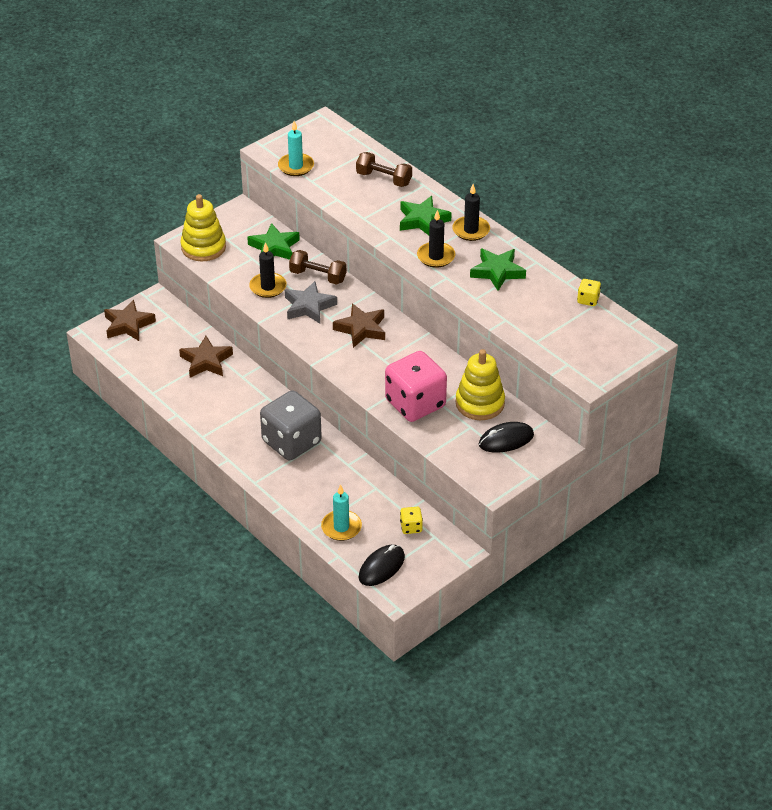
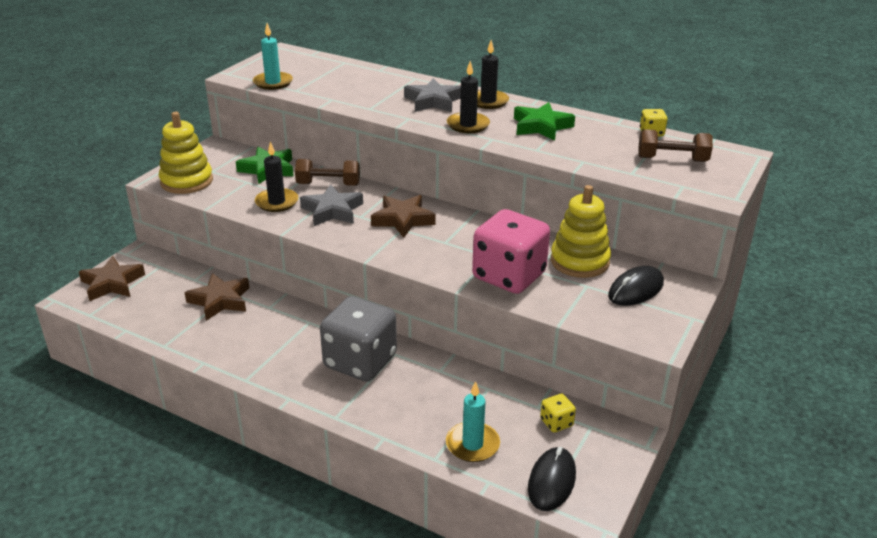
camera: 20 degrees left, 10 degrees down
(384, 179) = (371, 79): brown dumbbell -> brown dumbbell (672, 159)
(423, 220) = (433, 101): green star -> grey star

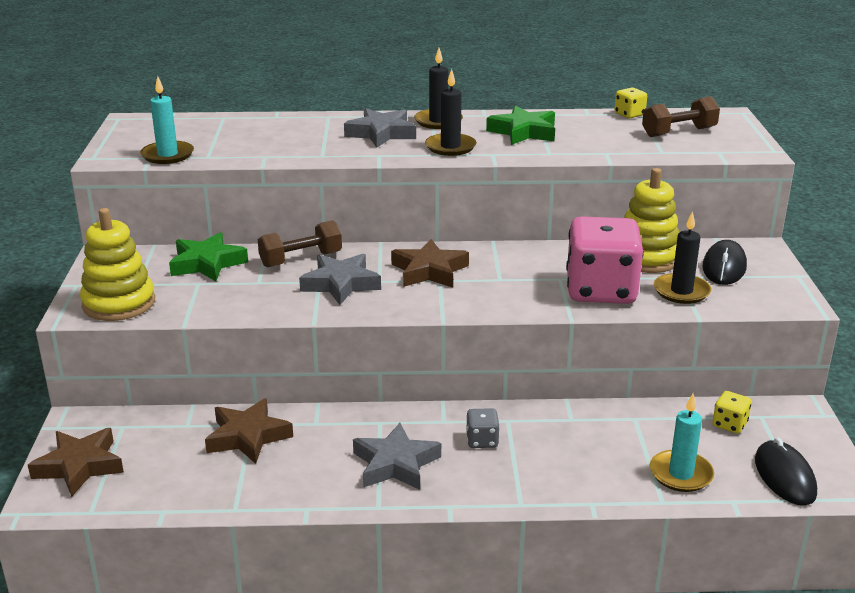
camera: 30 degrees left, 5 degrees down
(277, 202) = (264, 294): black candle -> black candle (681, 291)
(287, 355) = (395, 464): none -> grey star
(360, 361) = (482, 440): grey dice -> grey dice, size x0.42

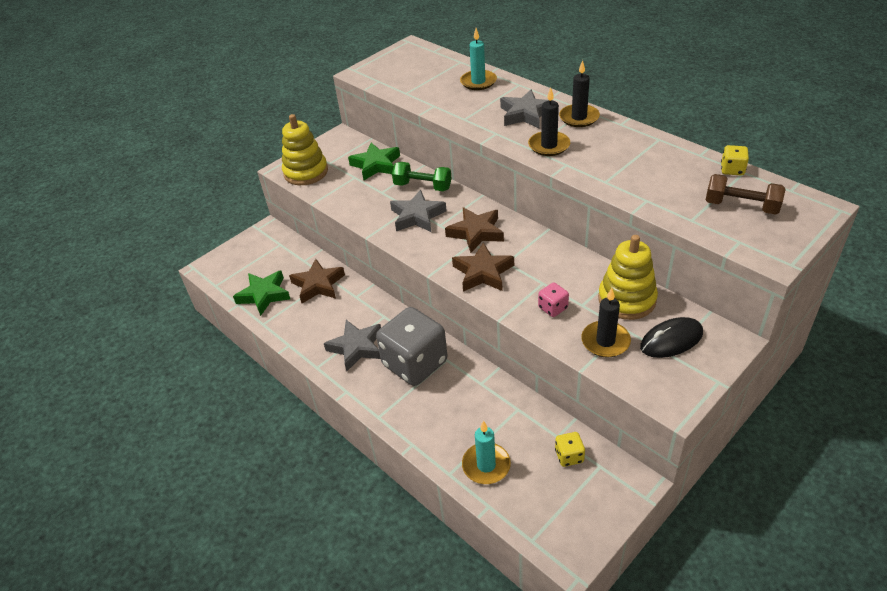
camera: 50 degrees right, 15 degrees up
(79, 466) = (239, 257): brown star -> brown star (483, 272)
(167, 155) = (389, 83): turquoise candle -> turquoise candle (478, 82)
(301, 259) = (423, 186): brown dumbbell -> green dumbbell
(482, 440) = (415, 363): grey dice -> grey dice, size x2.39
(523, 132) = (620, 153): green star -> green star (264, 295)
(600, 290) = (553, 308): pink dice -> pink dice, size x0.42
(784, 476) = (545, 517): black mouse -> none

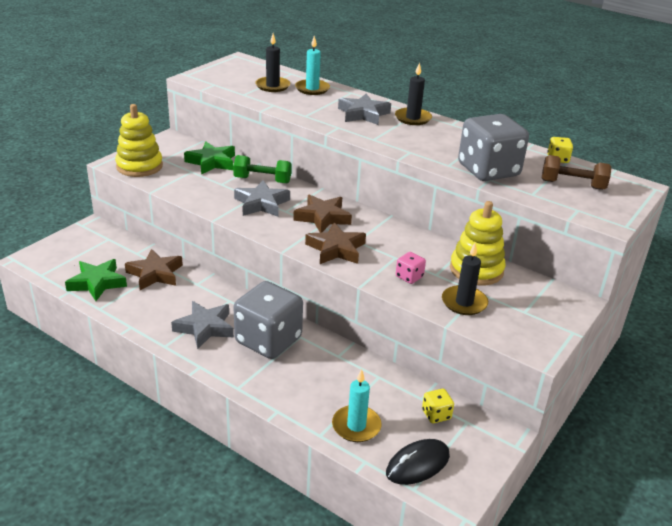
camera: 15 degrees left, 10 degrees down
(549, 145) = (390, 137): black candle -> black candle (272, 86)
(648, 188) = (488, 170): none -> grey dice
(671, 340) = (523, 301): black mouse -> black mouse (417, 464)

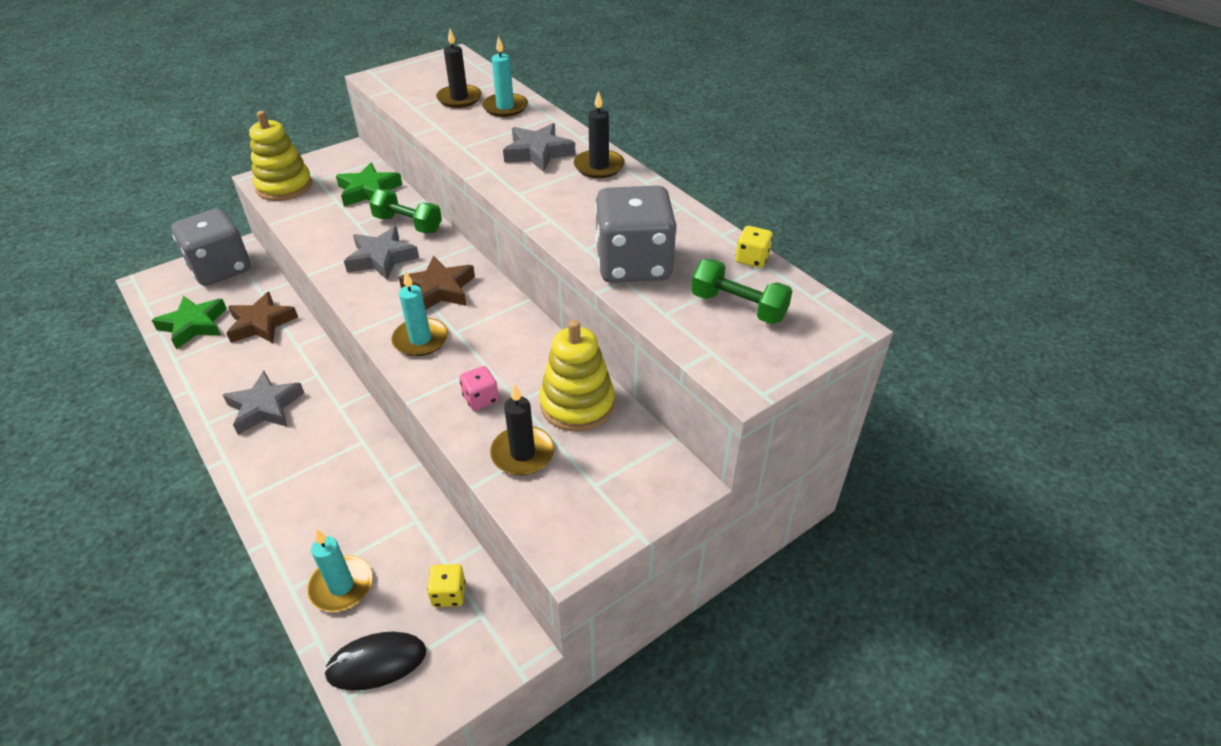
camera: 20 degrees right, 10 degrees up
(268, 340) = (323, 439): grey dice -> grey dice (221, 269)
(336, 249) = (420, 340): brown star -> turquoise candle
(572, 185) = (738, 307): brown dumbbell -> green dumbbell

